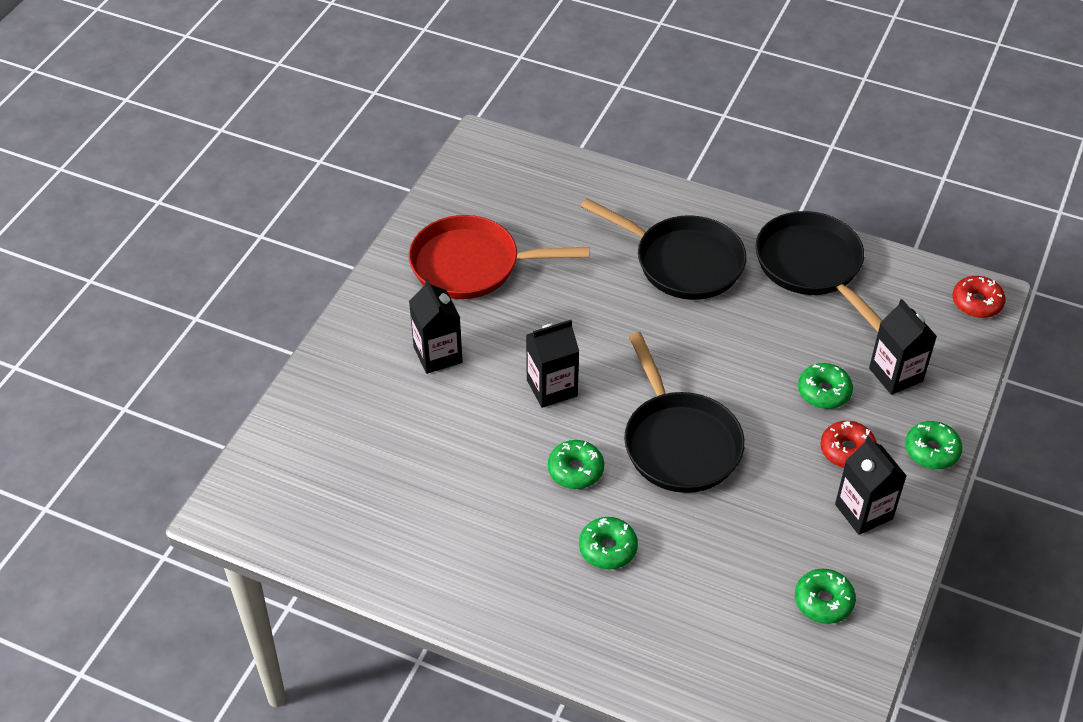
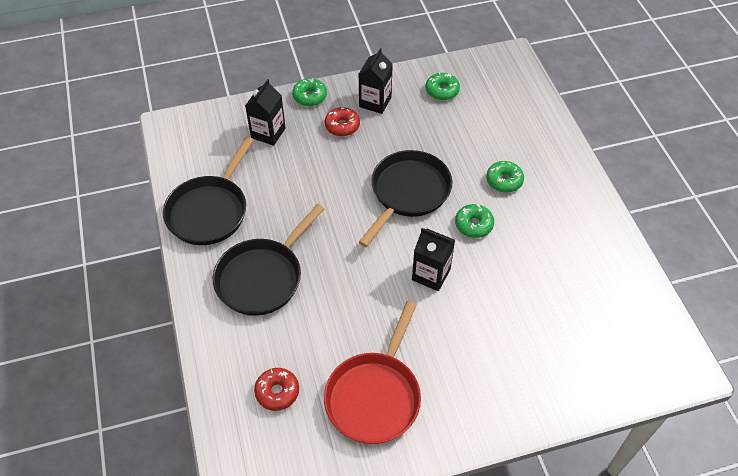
camera: 130 degrees left, 5 degrees up
(438, 354) = (468, 353): black carton -> none
(472, 265) = (375, 395): red pan -> red pan turned 60 degrees clockwise
(682, 262) = (263, 277): black pan -> black pan turned 135 degrees counterclockwise
(824, 392) = (310, 154): green donut -> none
(977, 303) = (178, 126): red donut -> red donut (277, 392)

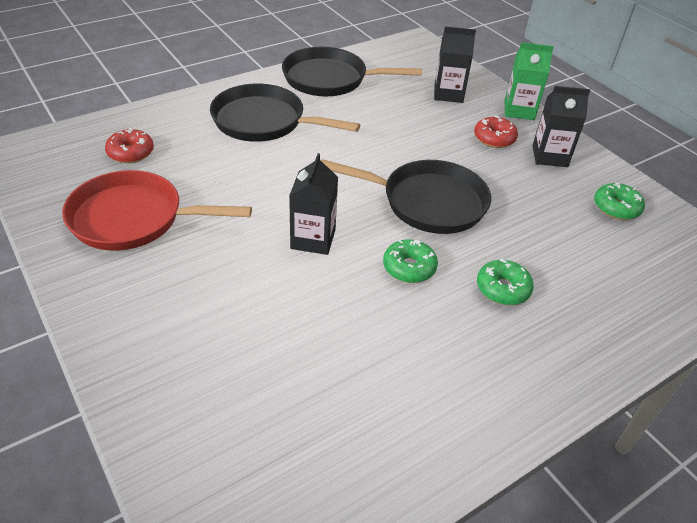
camera: 70 degrees right, 10 degrees down
(310, 96) = (519, 110): green donut -> green carton

